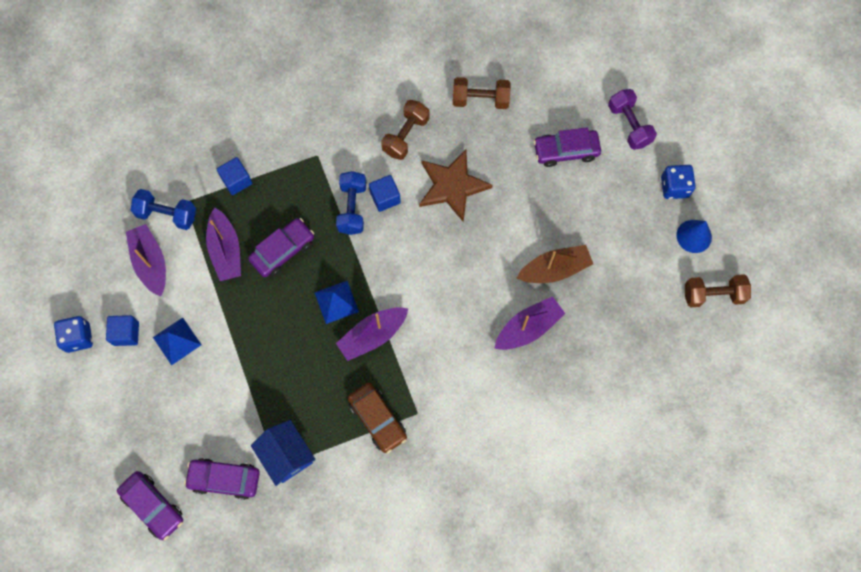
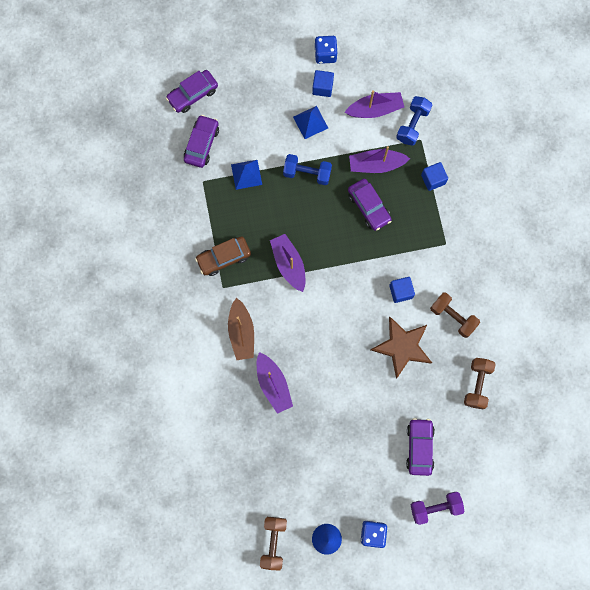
camera: 100 degrees right, 5 degrees up
(287, 455) = (210, 189): blue house -> none
(336, 302) = (320, 241): blue pyramid -> blue pyramid (246, 174)
(352, 208) = (396, 264): blue dumbbell -> blue dumbbell (307, 173)
(554, 269) = (317, 415): brown boat -> brown boat (241, 332)

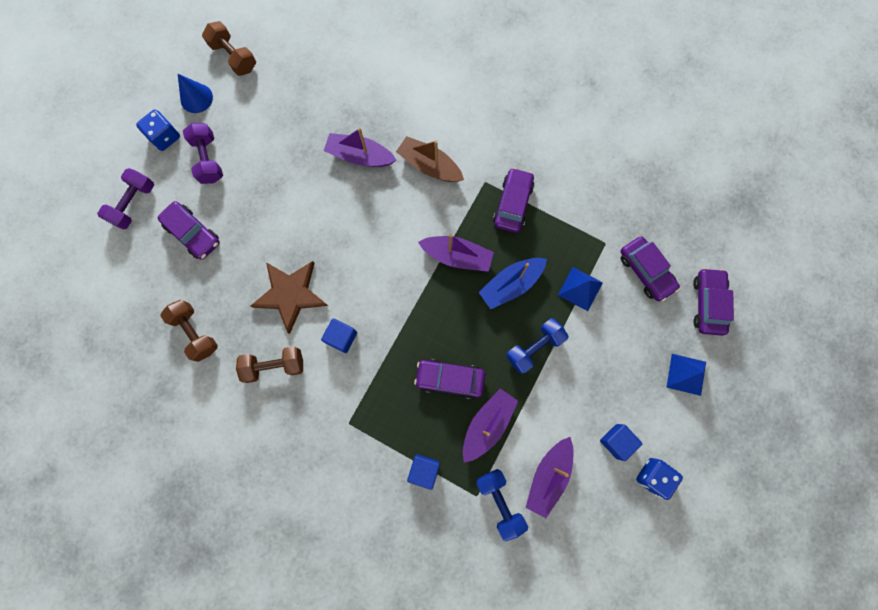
camera: 130 degrees right, 0 degrees up
(224, 258) = (512, 204): brown car -> purple car
(279, 217) = (511, 284): none -> blue boat
(310, 122) = (586, 396): blue pyramid -> blue pyramid (686, 374)
(362, 486) = (208, 159): none -> purple dumbbell

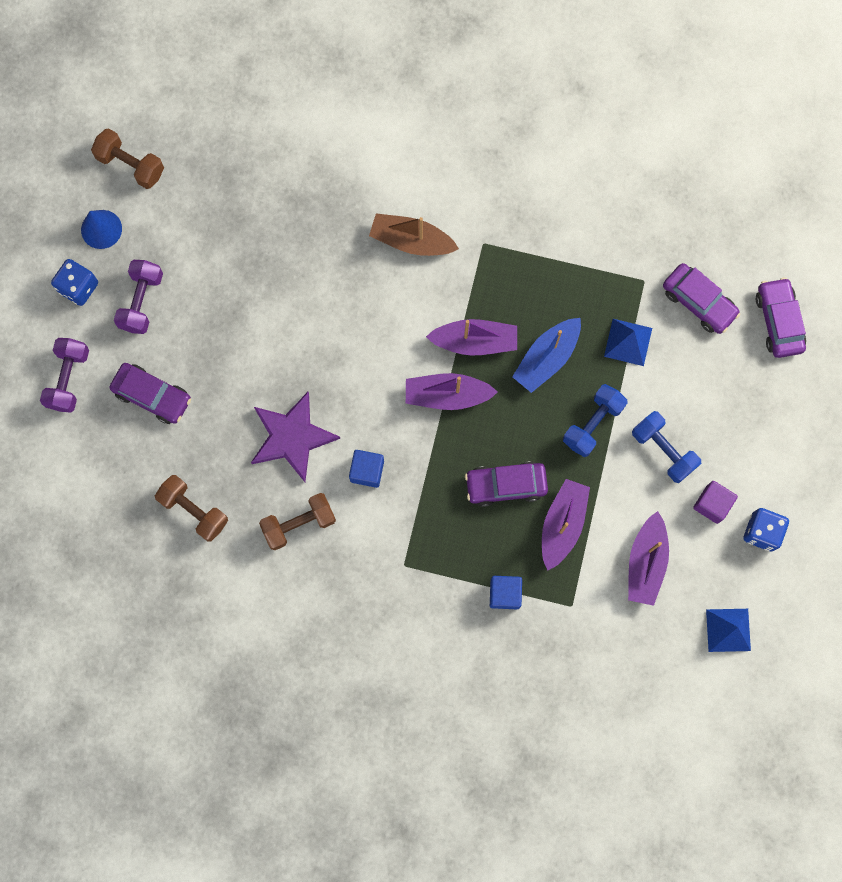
camera: 15 degrees left, 0 degrees up
(208, 159) = (141, 301): purple dumbbell -> purple dumbbell turned 45 degrees clockwise
(290, 294) = (292, 437): brown star -> purple star
(360, 156) = (324, 250): purple boat -> purple boat (447, 395)
(499, 501) = (599, 605): blue dumbbell -> blue dumbbell (663, 450)
(512, 204) = (523, 262): purple car -> none
(616, 441) = (712, 504): blue cube -> purple cube
(686, 374) = (772, 409): blue pyramid -> blue pyramid (728, 630)

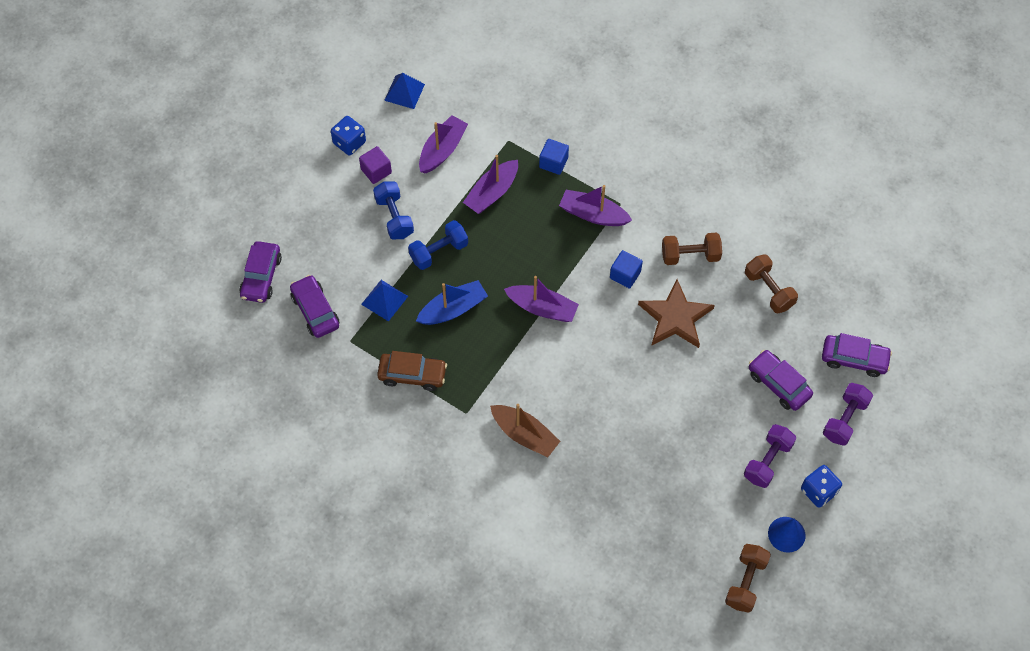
camera: 160 degrees left, 15 degrees down
(131, 165) = (745, 582): brown dumbbell -> brown dumbbell turned 60 degrees clockwise
(292, 437) = (675, 317): purple star -> brown star
(474, 341) = (504, 340): purple boat -> purple boat (593, 214)
(506, 485) = (523, 231): purple car -> purple car (854, 359)
(559, 265) = (412, 375): none -> brown car

